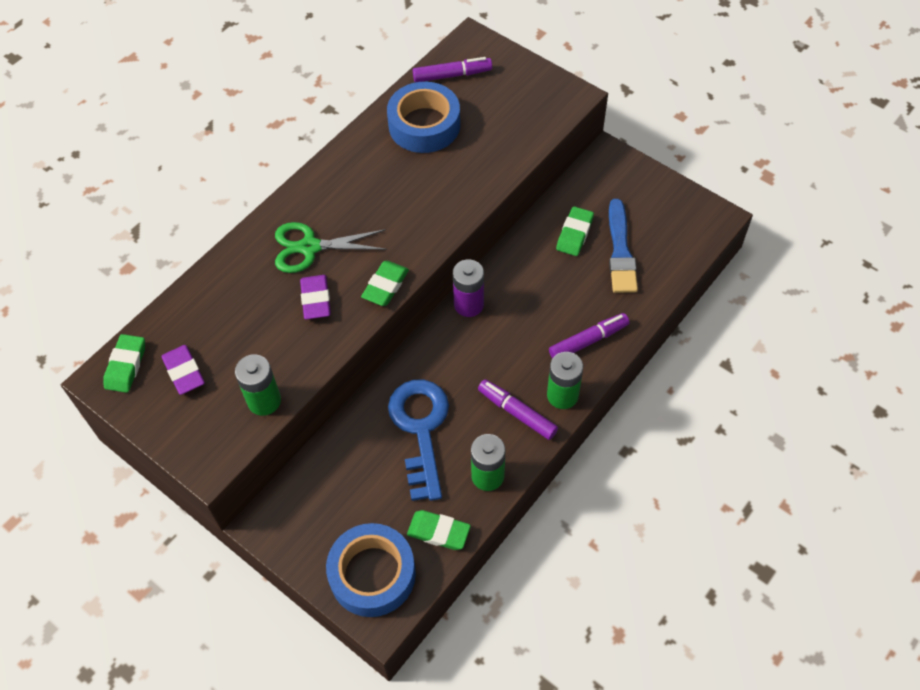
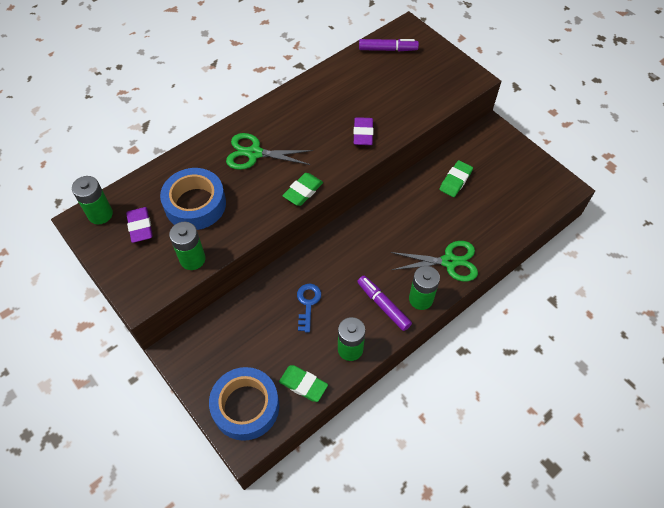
camera: 10 degrees right, 0 degrees up
(126, 366) = (100, 214): green eraser -> green battery
(316, 299) = (249, 192): purple eraser -> purple eraser (363, 134)
(420, 429) = (308, 303): blue key -> blue key, size x0.53
(424, 125) = (359, 81): blue tape -> blue tape (195, 204)
(469, 304) = (365, 218): purple battery -> none
(588, 341) = (449, 261): purple marker -> green scissors
(620, 251) = (487, 199): blue brush -> none

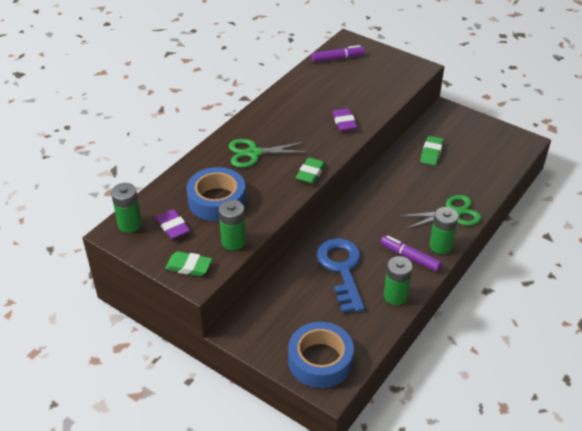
camera: 15 degrees left, 15 degrees down
(303, 384) = (365, 332): green eraser -> green eraser (189, 266)
(308, 303) = (342, 269): blue key -> blue key, size x1.90

